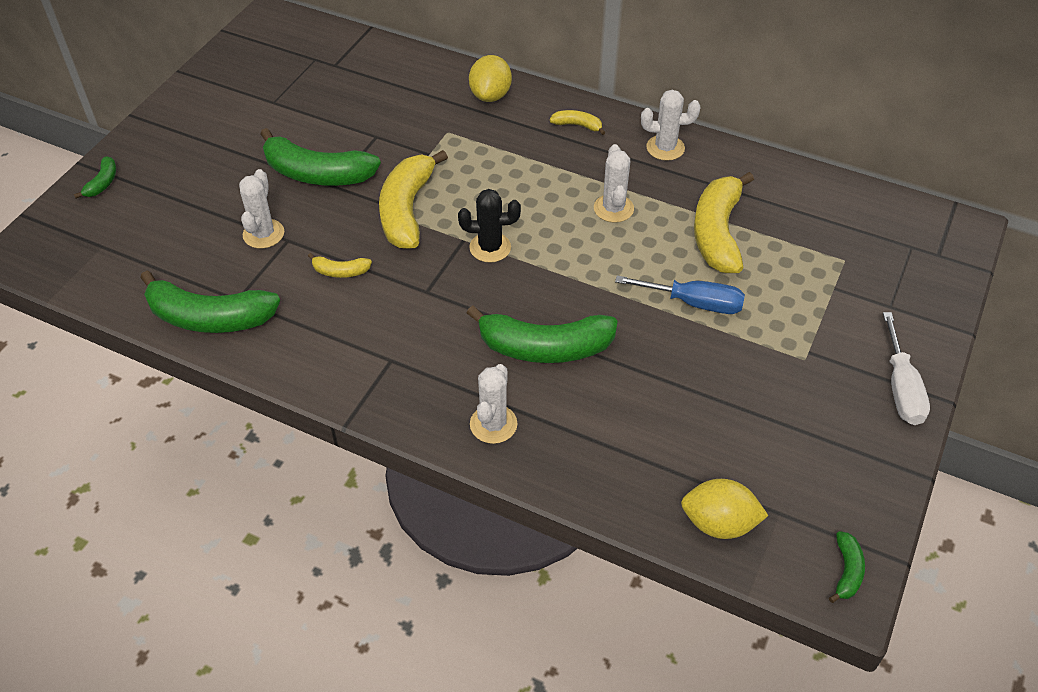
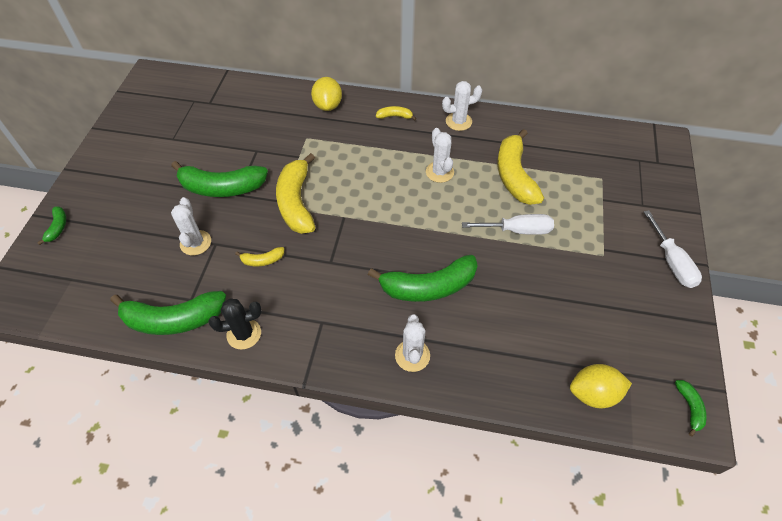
camera: 15 degrees left, 5 degrees up
(490, 247) = (365, 219): black cactus -> black cactus (244, 334)
(694, 303) = (517, 230): blue screwdriver -> white screwdriver

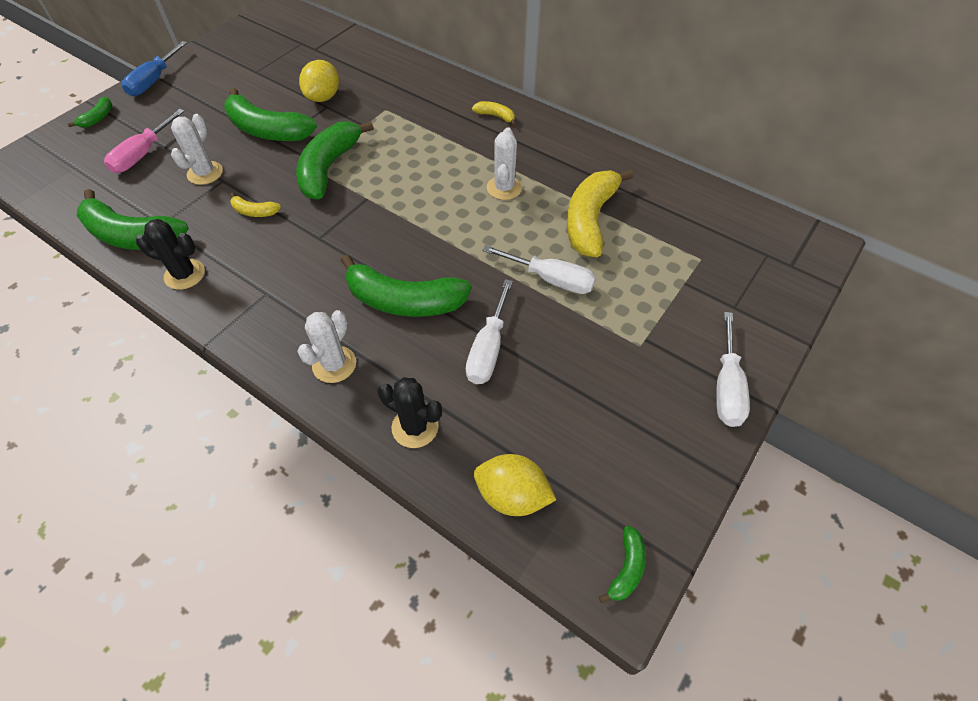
camera: 25 degrees right, 0 degrees up
(85, 176) = (154, 81): none -> blue screwdriver
(127, 246) = (143, 154): none -> pink screwdriver
(296, 202) = (329, 168): yellow banana -> green banana
(328, 105) = (431, 85): yellow lemon -> yellow lemon (323, 97)
(458, 121) = (565, 143): white cactus -> none
(500, 376) = (415, 427): none -> black cactus
(510, 298) = (488, 349): none -> white screwdriver

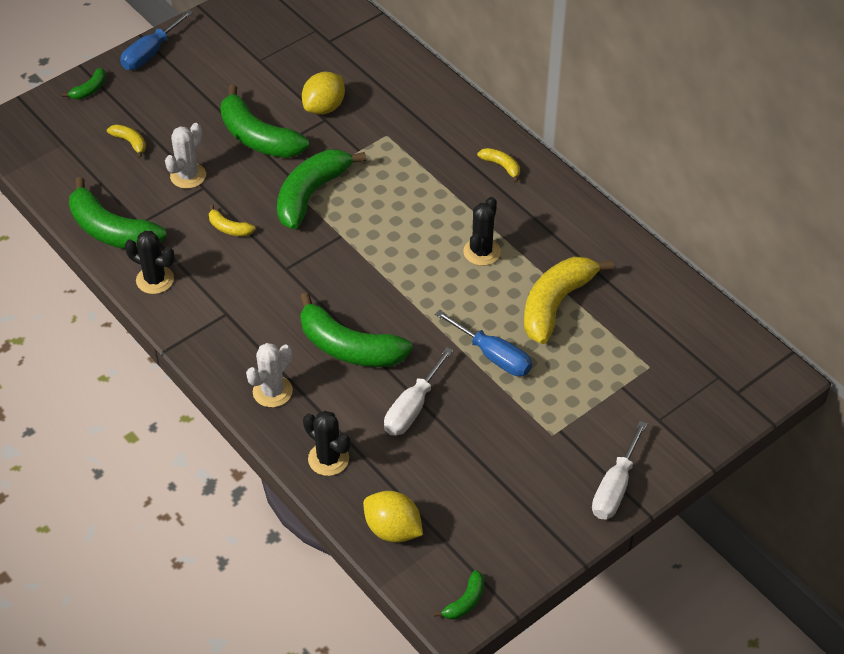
camera: 15 degrees right, 5 degrees down
(143, 154) = (130, 142): pink screwdriver -> yellow banana
(504, 188) = (482, 252): white cactus -> black cactus
(551, 279) = (493, 356): white screwdriver -> blue screwdriver

